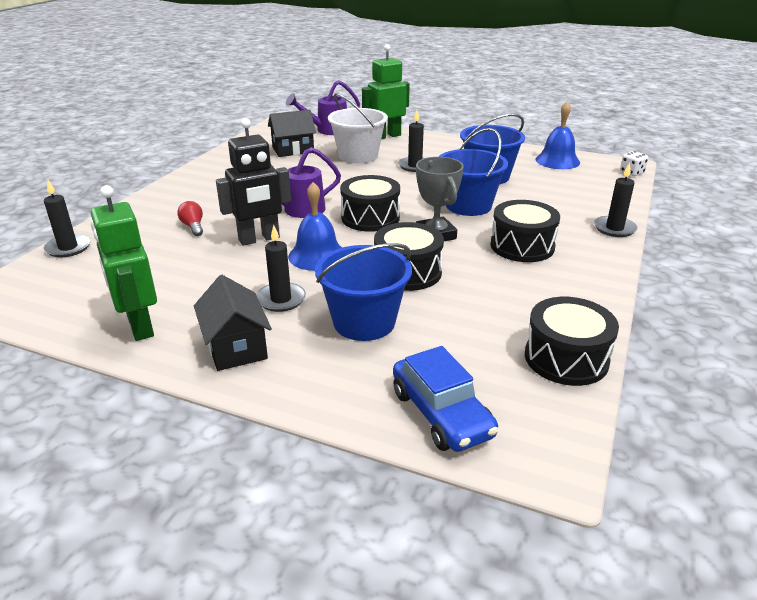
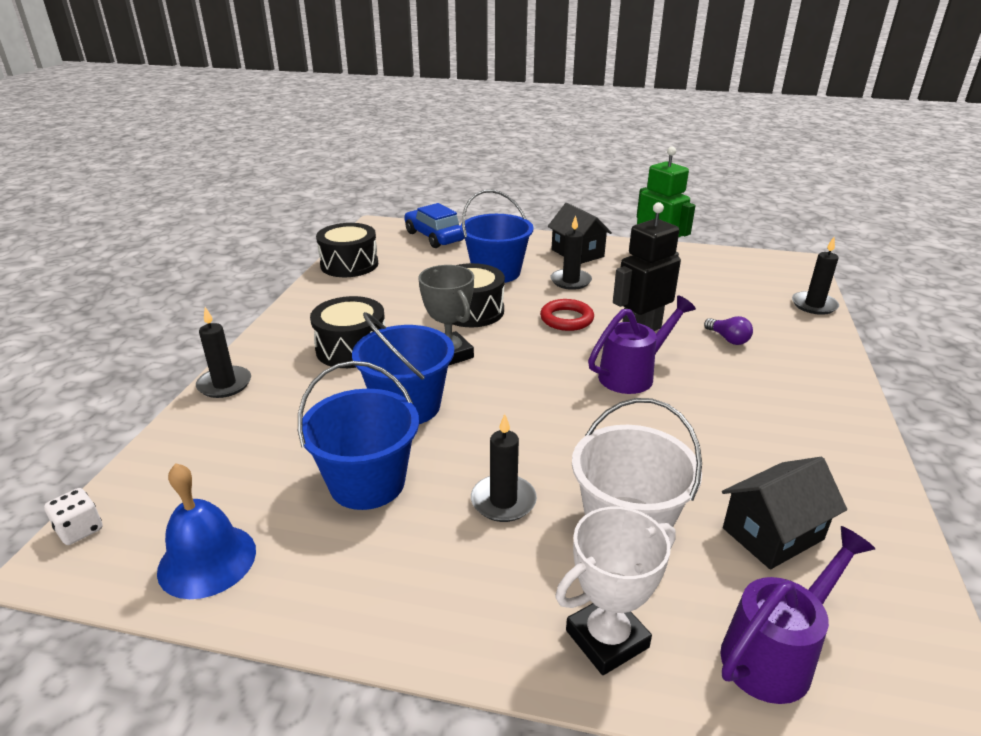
camera: 170 degrees right, 0 degrees up
(193, 226) = (728, 339): red light bulb -> purple light bulb
(317, 255) = (566, 319): blue bell -> red ring
(370, 218) = (534, 371): black drum -> none
(386, 136) = (607, 639): green robot -> white trophy

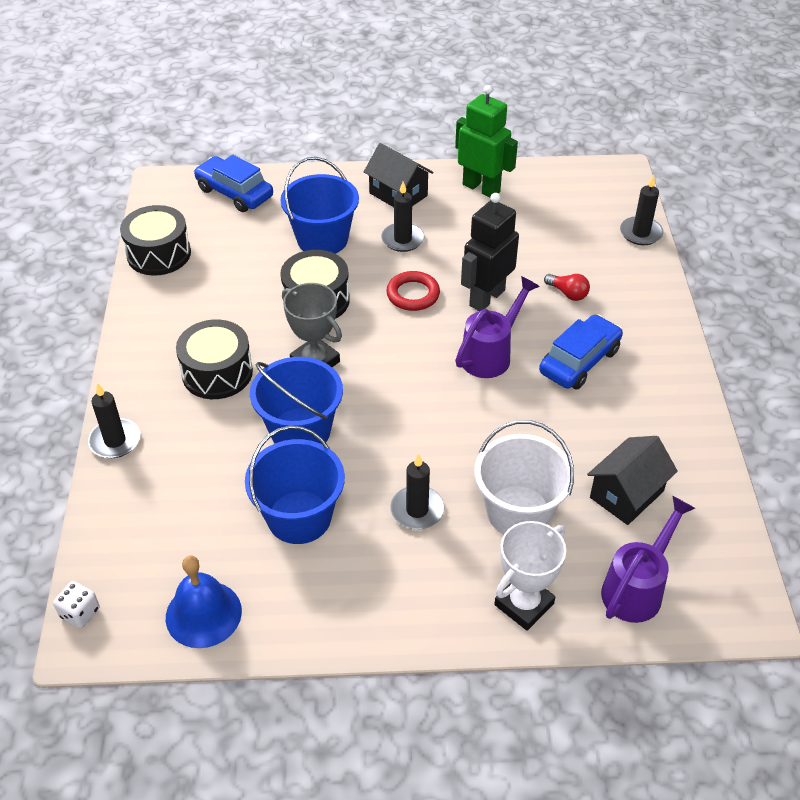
camera: 15 degrees left, 15 degrees up
(728, 339) = (568, 293): purple light bulb -> red light bulb
(731, 395) = (579, 361): none -> blue car

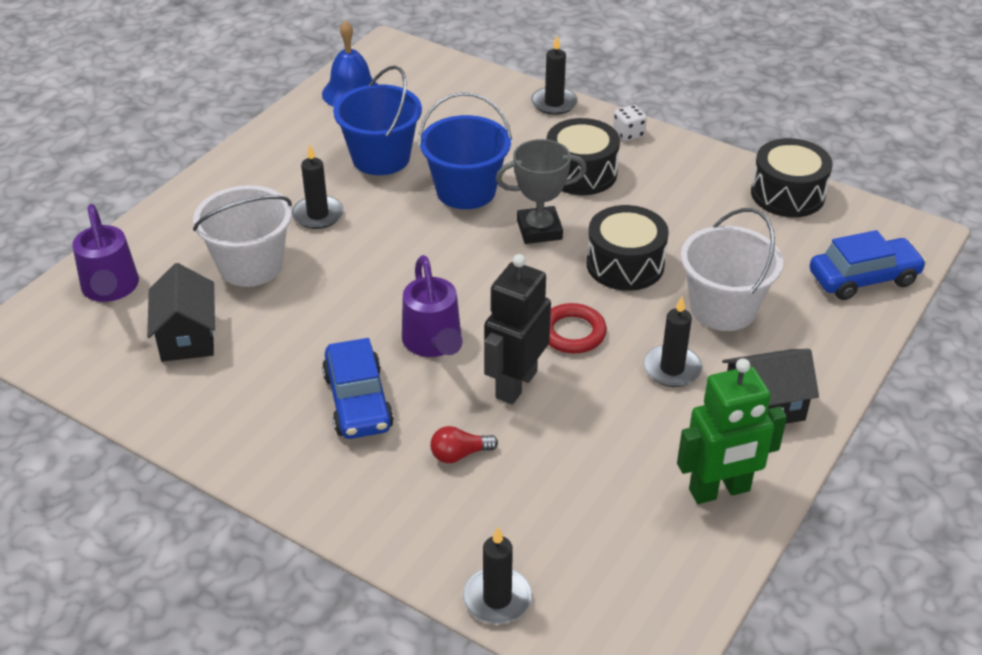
camera: 125 degrees right, 5 degrees down
(80, 613) = (411, 50): white dice -> white dice (628, 134)
(322, 239) = (723, 308): blue bucket -> white bucket
(486, 298) = (515, 384): black robot -> black robot turned 135 degrees counterclockwise
(524, 604) = (176, 226): white trophy -> none

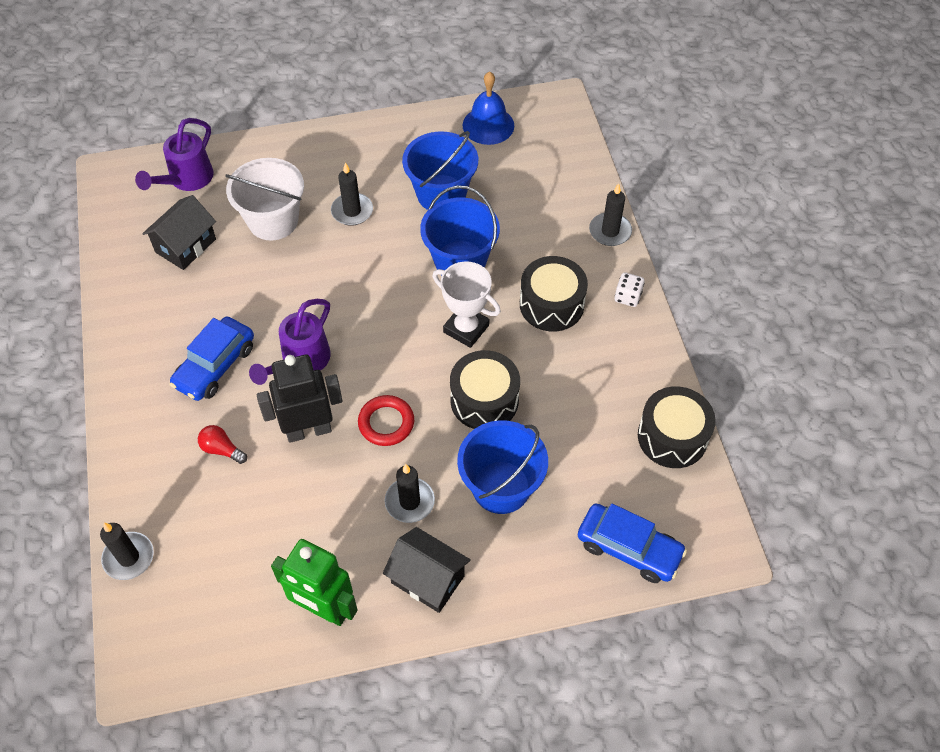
camera: 45 degrees right, 15 degrees up
(539, 230) = (466, 328): grey trophy -> white trophy
(723, 308) = (501, 487): white bucket -> blue bucket

